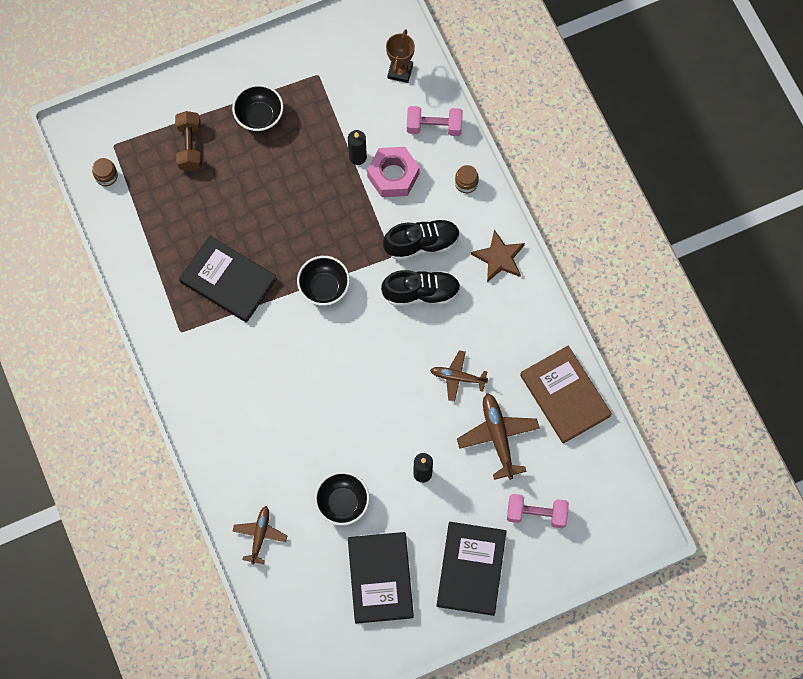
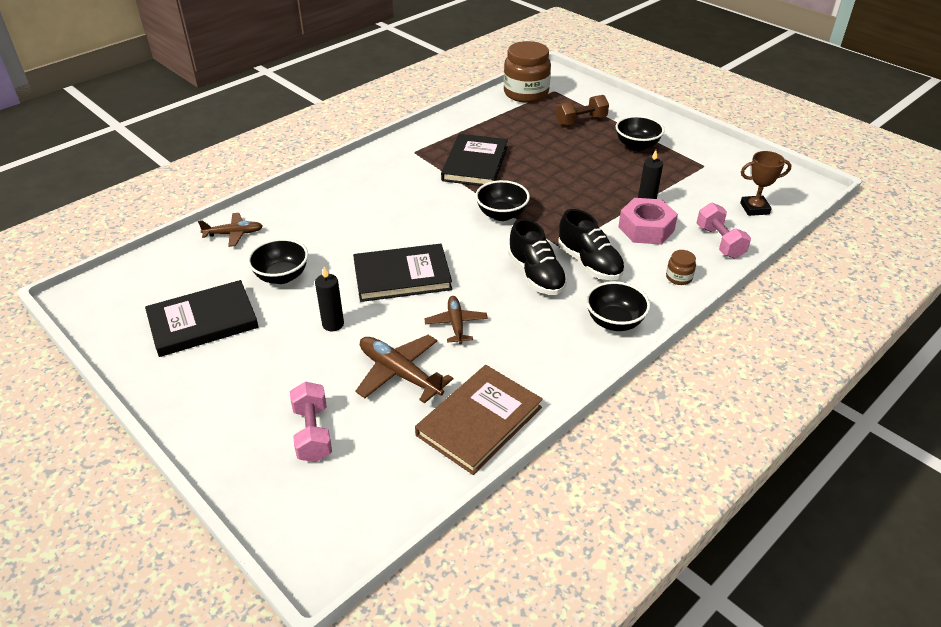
camera: 70 degrees right, 30 degrees down
(106, 176) = (526, 93): brown jar -> brown jar, size x2.33
(471, 569) = (227, 391): black book -> black book (402, 276)
(498, 437) = (399, 373): brown plane -> brown plane turned 105 degrees counterclockwise
(499, 258) = (614, 322): brown star -> black bowl

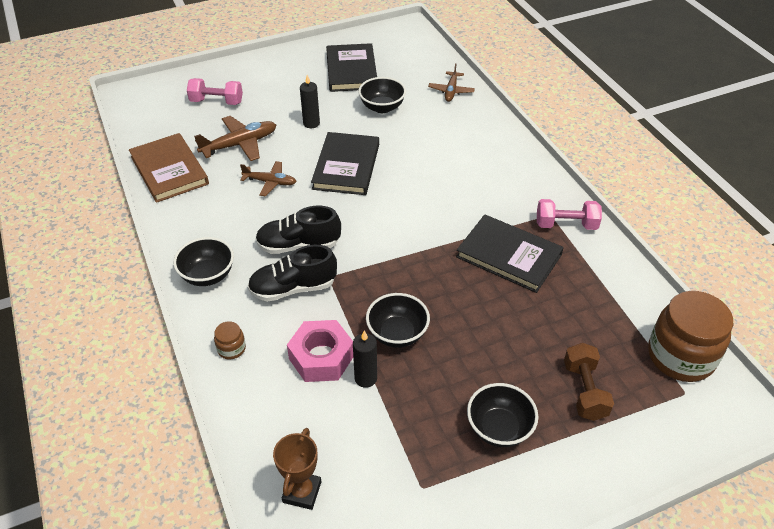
camera: 110 degrees right, 5 degrees up
(501, 214) = (403, 250): black bowl -> black bowl (397, 334)
(719, 242) = (262, 415): pink dumbbell -> pink dumbbell (566, 225)

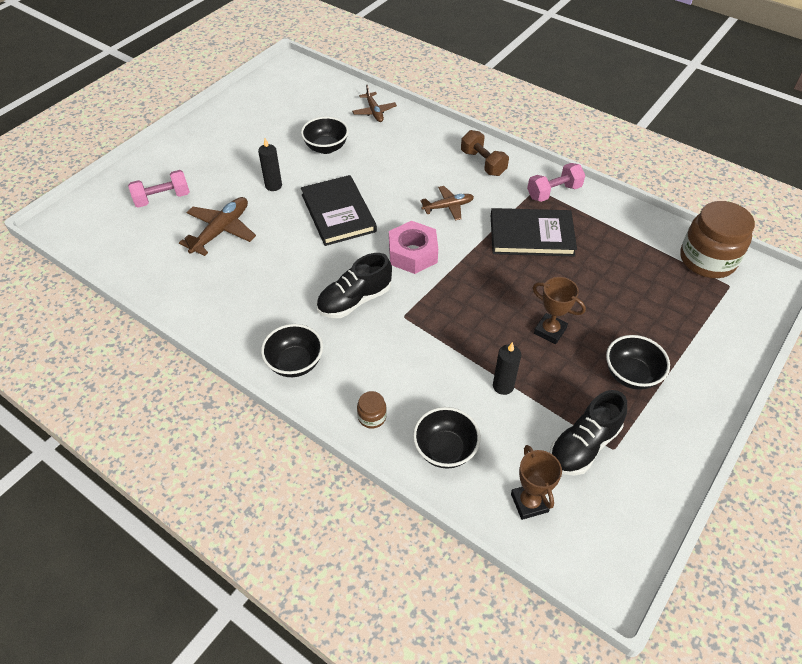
camera: 30 degrees left, 5 degrees up
(169, 170) = (171, 282): brown book -> none
(270, 182) = (281, 254): brown plane -> brown plane (448, 207)
(293, 288) = (381, 340): black shoe -> black shoe (583, 445)
(321, 357) = (454, 386): pink nut -> pink nut (412, 254)
(351, 70) = (270, 123): black book -> none
(397, 334) = (498, 338): black bowl -> black bowl (445, 449)
(452, 350) = (550, 331): none -> brown trophy
(584, 391) = (665, 316): brown dumbbell -> brown dumbbell (483, 163)

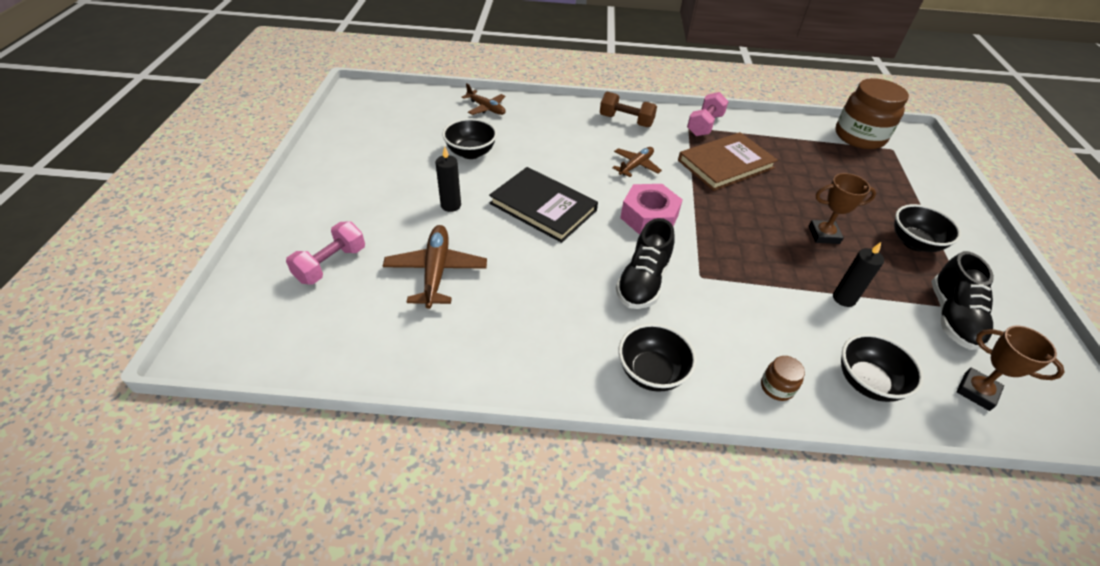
camera: 35 degrees left, 5 degrees down
(531, 235) = (725, 164): black book -> brown book

